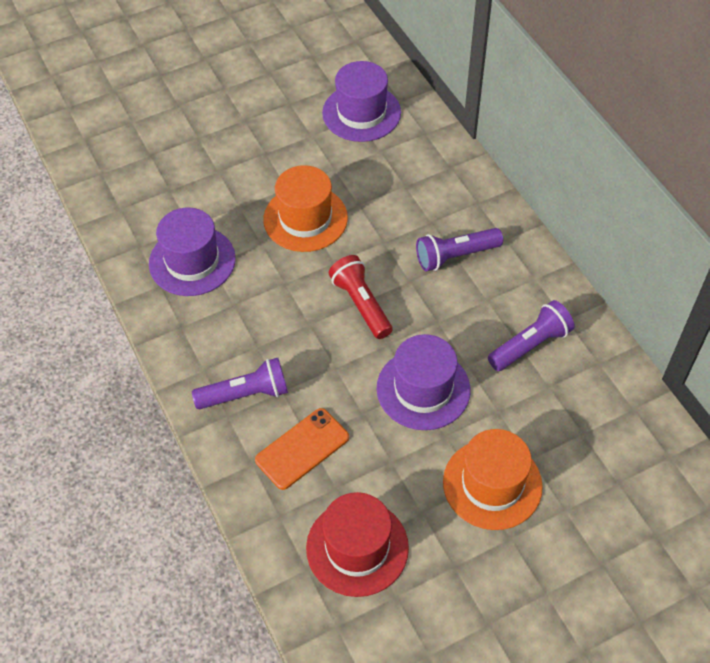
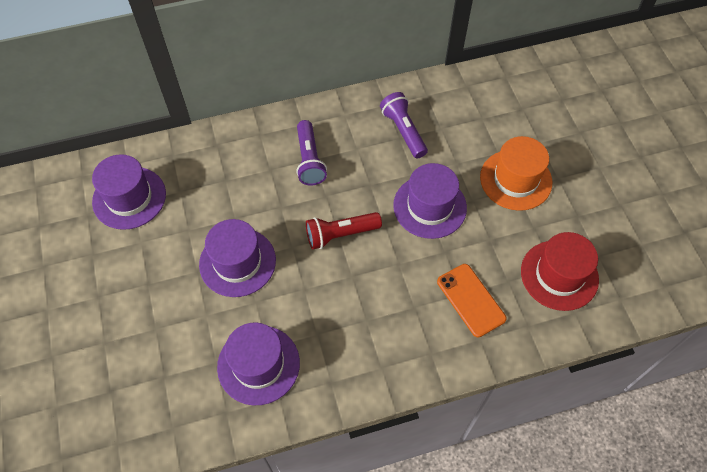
camera: 80 degrees left, 5 degrees up
(246, 394) = (412, 336): purple flashlight -> none
(305, 218) = (237, 262): orange hat -> purple hat

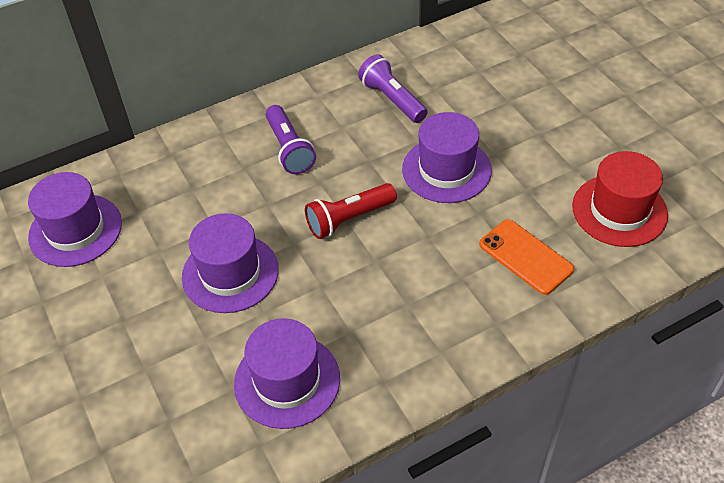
camera: 10 degrees left, 10 degrees down
(515, 180) = (537, 124): orange hat -> none

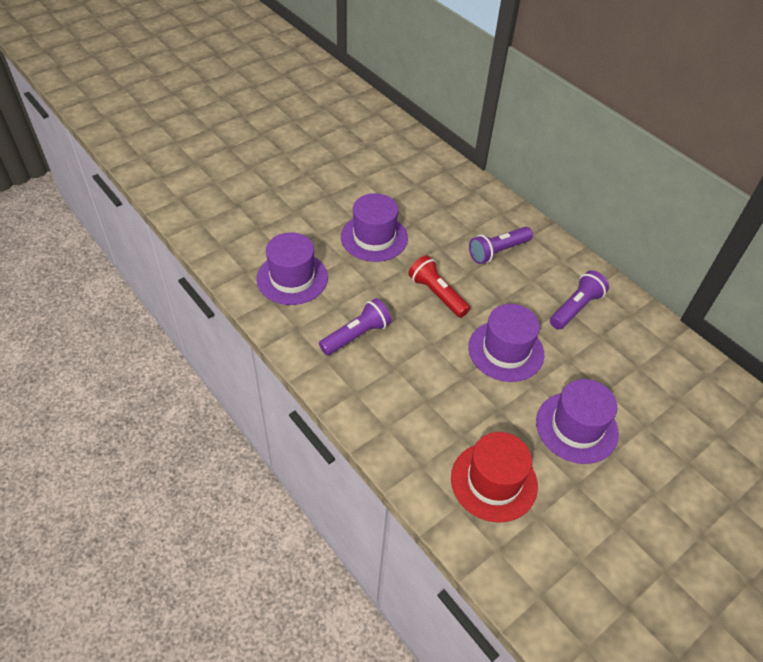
camera: 75 degrees right, 0 degrees up
(75, 230) = (394, 160): purple hat -> purple hat (576, 427)
(405, 312) = (357, 335): none -> purple flashlight
(525, 257) = (424, 410): orange phone -> none

